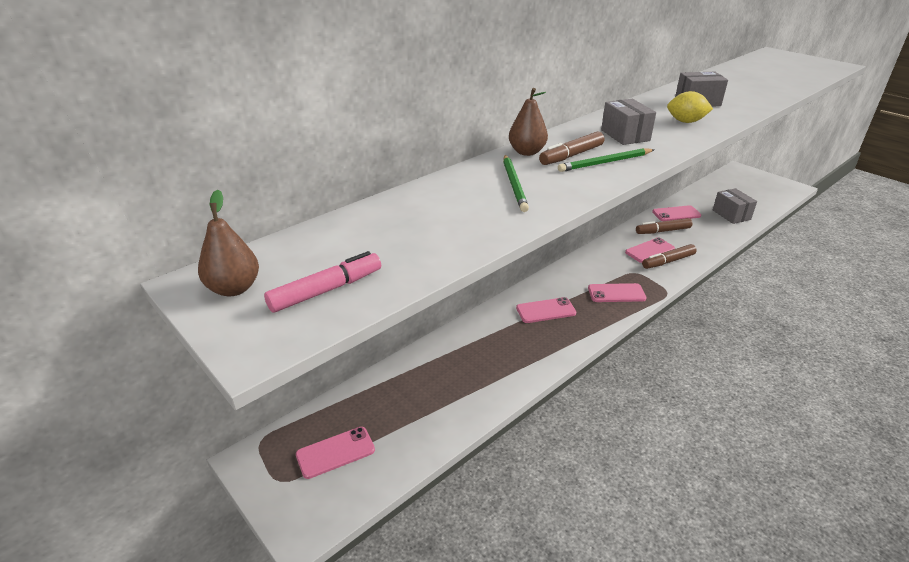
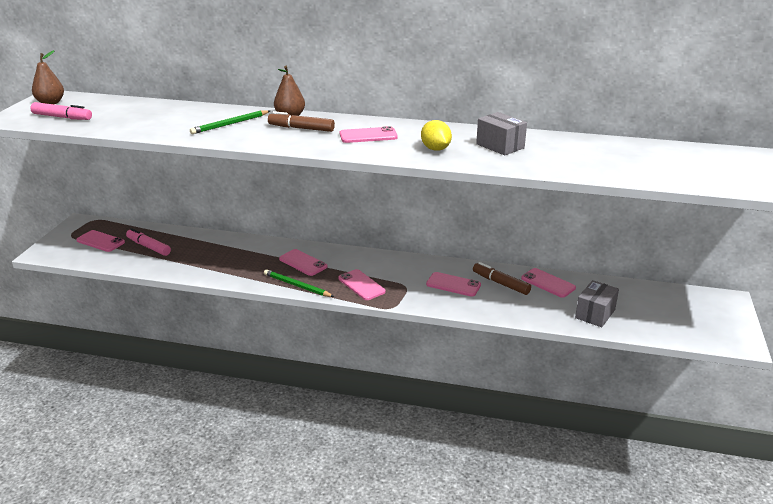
camera: 55 degrees right, 5 degrees down
(399, 410) = (148, 247): none -> pink marker
(605, 163) = (301, 139): green pencil -> green pencil (297, 285)
(625, 135) = (368, 136): grey box -> pink phone
(668, 261) = (445, 297): brown marker -> none

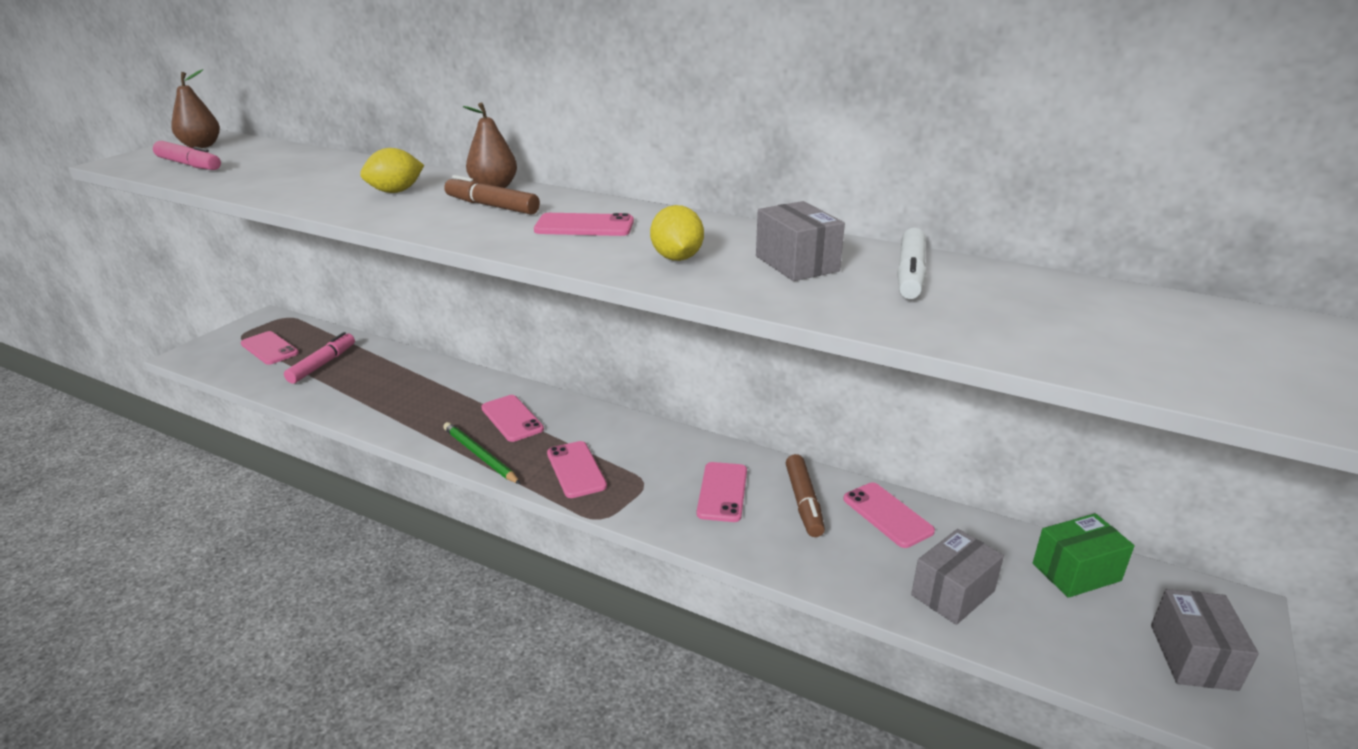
camera: 15 degrees right, 0 degrees up
(148, 247) = (322, 364): pink marker -> pink marker turned 60 degrees clockwise
(230, 124) = (396, 191): green pencil -> yellow lemon
(453, 285) = (722, 492): pink phone -> pink phone turned 60 degrees clockwise
(500, 283) = (804, 502): brown marker -> brown marker turned 150 degrees counterclockwise
(560, 146) = (910, 274): none -> white marker
(651, 295) = (1076, 572): none -> green box
(713, 323) = (1193, 657): none -> grey box

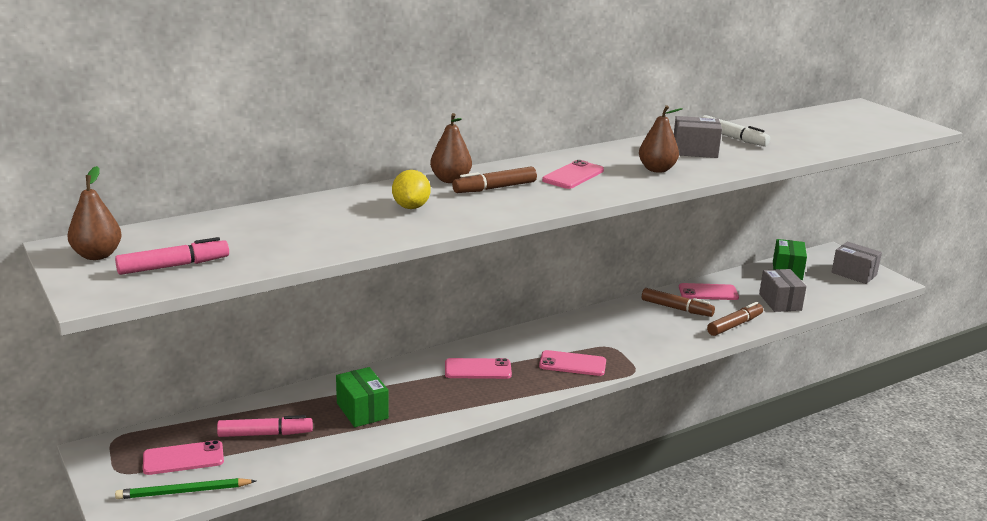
camera: 60 degrees left, 5 degrees down
(322, 364) = (265, 434): pink marker -> pink marker turned 120 degrees clockwise
(388, 389) = (362, 411): none -> green box
(480, 455) = (516, 393): green pencil -> green pencil (183, 492)
(677, 258) = (657, 169): yellow lemon -> brown pear
(722, 492) = (644, 327): pink phone -> none
(818, 566) = (734, 325): none -> brown marker

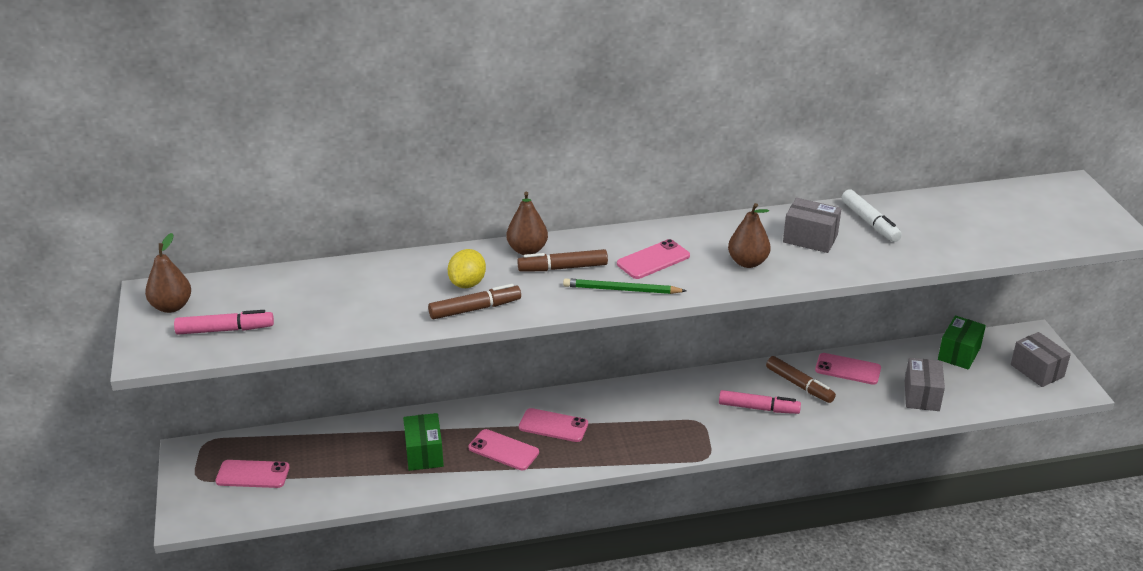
camera: 20 degrees right, 10 degrees up
(183, 492) = (239, 509): green pencil -> green pencil (621, 290)
(265, 434) = (330, 462): pink marker -> pink marker (758, 408)
(572, 364) = (649, 436): pink phone -> pink phone (503, 450)
(734, 325) = (850, 418): brown marker -> brown marker (475, 309)

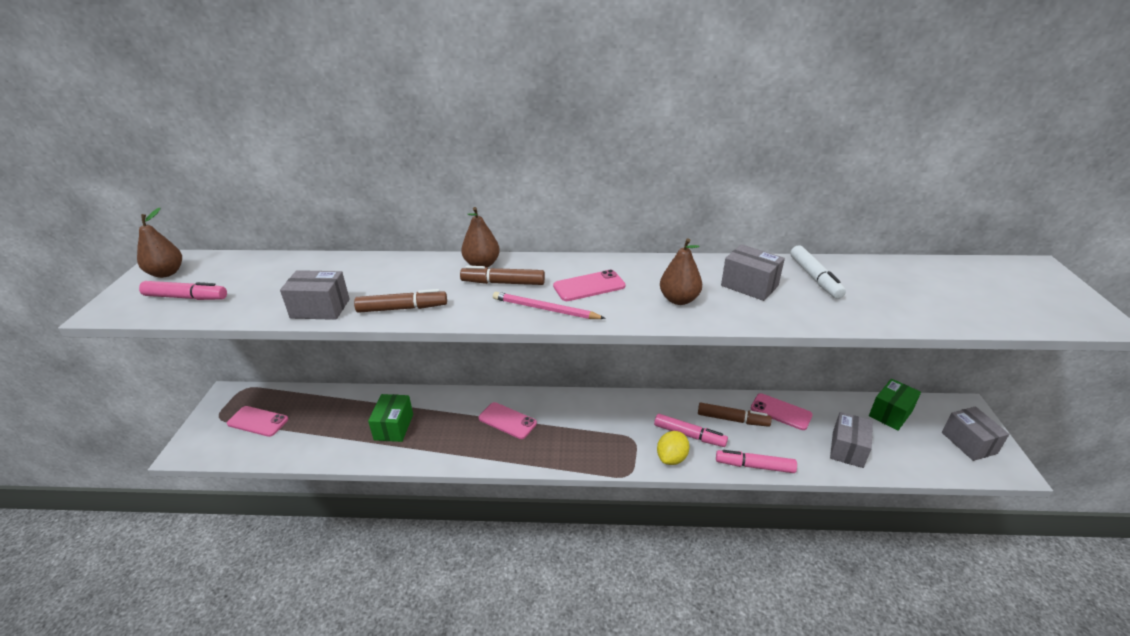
camera: 15 degrees right, 0 degrees up
(387, 321) = (320, 308): none -> grey box
(467, 283) = (412, 285): yellow lemon -> yellow lemon (671, 458)
(503, 450) = (457, 436): pink phone -> none
(621, 290) = (545, 309): green pencil -> pink pencil
(799, 385) = (732, 419): brown marker -> brown marker turned 45 degrees counterclockwise
(833, 427) = (754, 466): none -> pink marker

